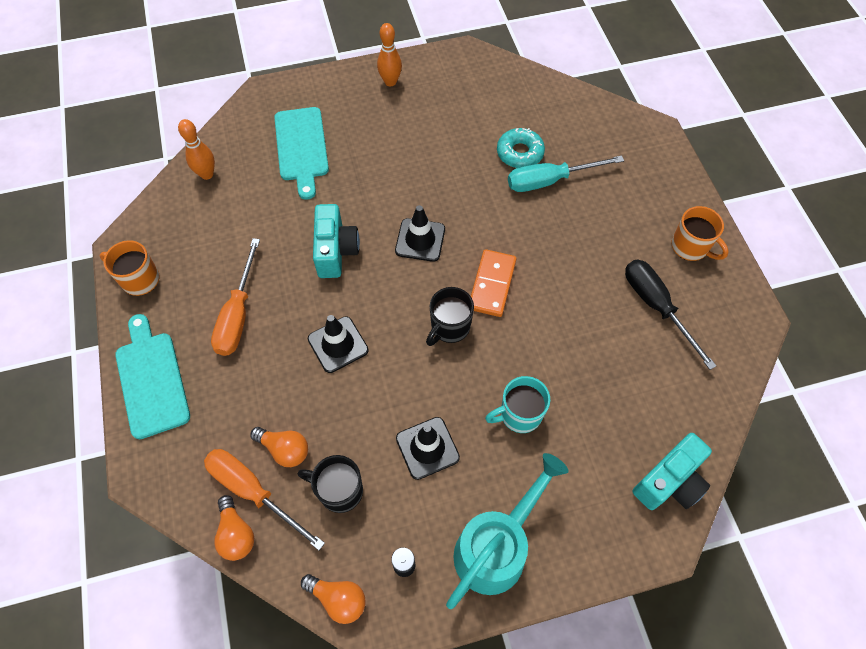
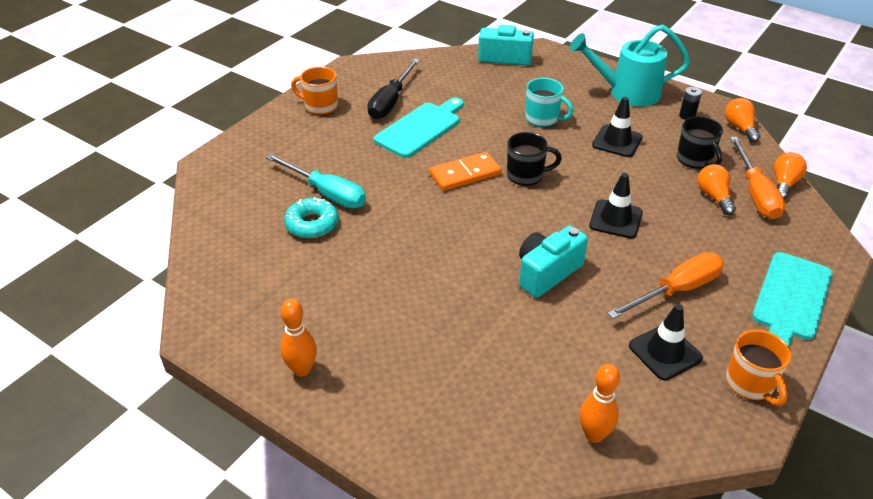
camera: 130 degrees left, 20 degrees down
(302, 147) = (470, 379): turquoise cutting board -> turquoise cutting board (420, 128)
(420, 240) = (473, 231): black traffic cone -> black traffic cone (665, 352)
(690, 247) = (320, 106): orange mug -> orange mug turned 75 degrees counterclockwise

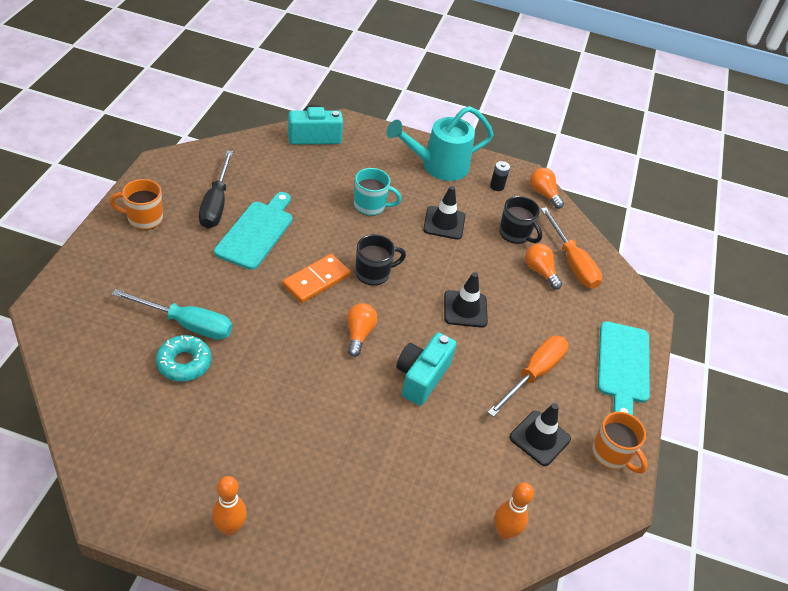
camera: 25 degrees left, 5 degrees up
(784, 184) = (592, 249): orange light bulb -> orange light bulb (359, 334)

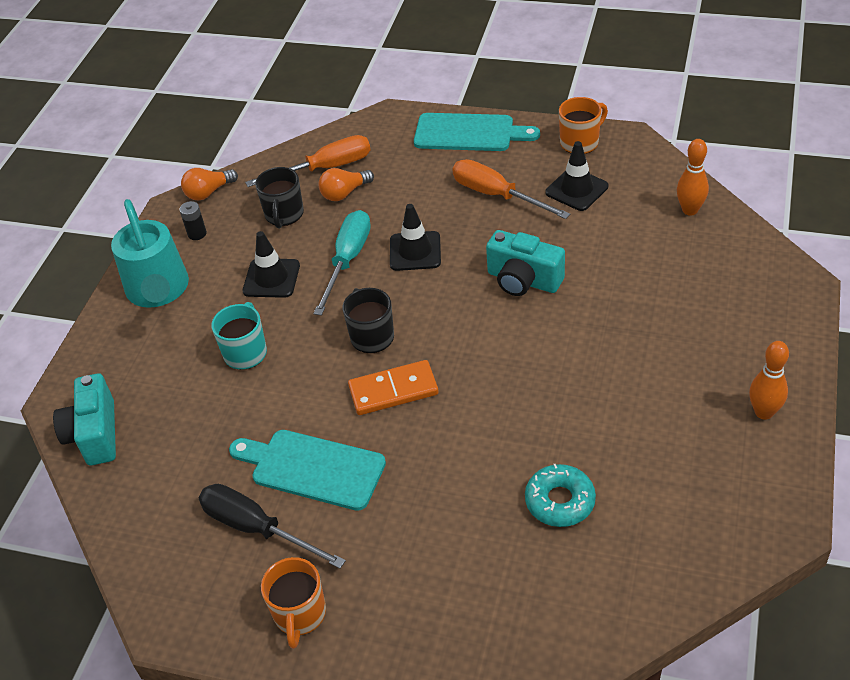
camera: 80 degrees left, 0 degrees up
(187, 324) = (496, 512): turquoise screwdriver -> turquoise screwdriver (348, 260)
(216, 203) = (257, 528): black screwdriver -> black screwdriver turned 150 degrees counterclockwise
(316, 280) = (393, 390): orange domino -> orange domino turned 60 degrees counterclockwise
(359, 334) = (474, 339): orange light bulb -> none
(515, 234) = (284, 215): black mug -> black mug turned 135 degrees clockwise

